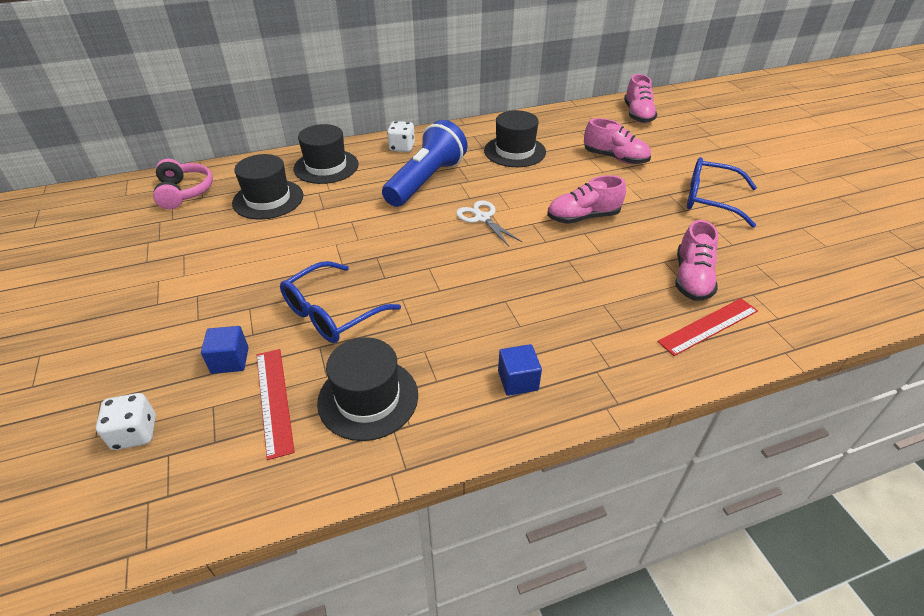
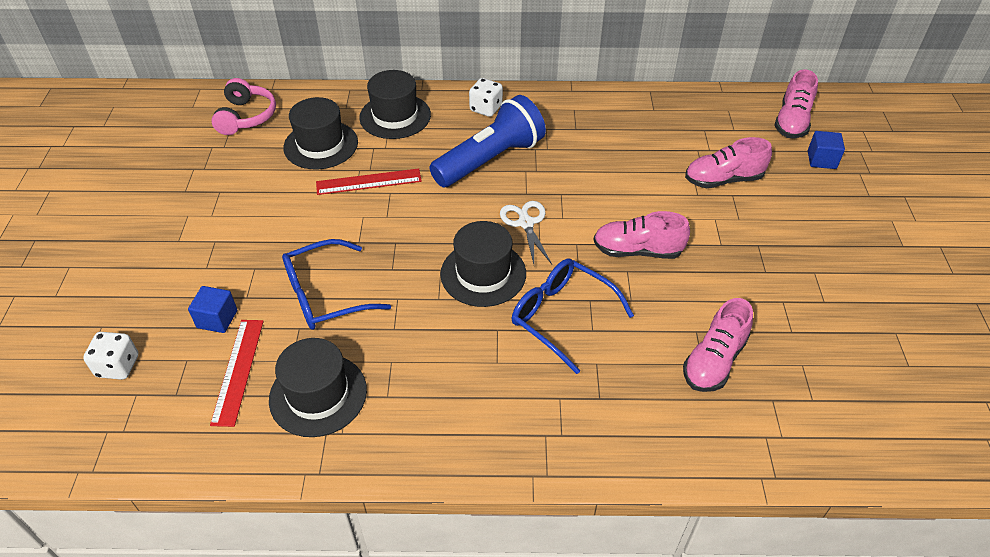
camera: 20 degrees right, 5 degrees up
(514, 151) = (609, 142): black hat -> black hat (483, 274)
(518, 380) = (463, 420): blue cube -> blue cube (821, 160)
(615, 158) = (723, 179): pink shoe -> pink shoe turned 120 degrees clockwise
(708, 326) = (695, 422): red ruler -> red ruler (368, 182)
(709, 199) = (804, 265): blue glasses -> blue glasses (561, 316)

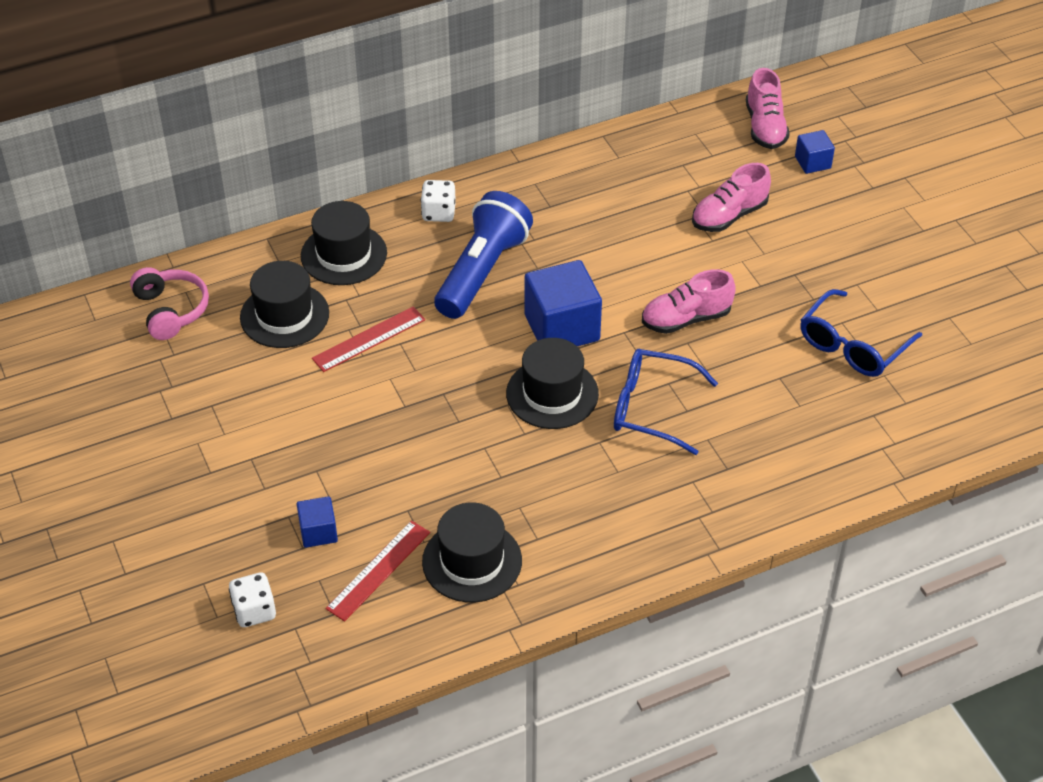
camera: 25 degrees left, 0 degrees up
(238, 371) = (378, 570): red ruler -> red ruler turned 60 degrees clockwise
(325, 295) = (410, 470): blue glasses -> blue glasses (852, 346)
(526, 223) = (562, 328): white scissors -> blue cube
(714, 361) = (808, 399): pink shoe -> none

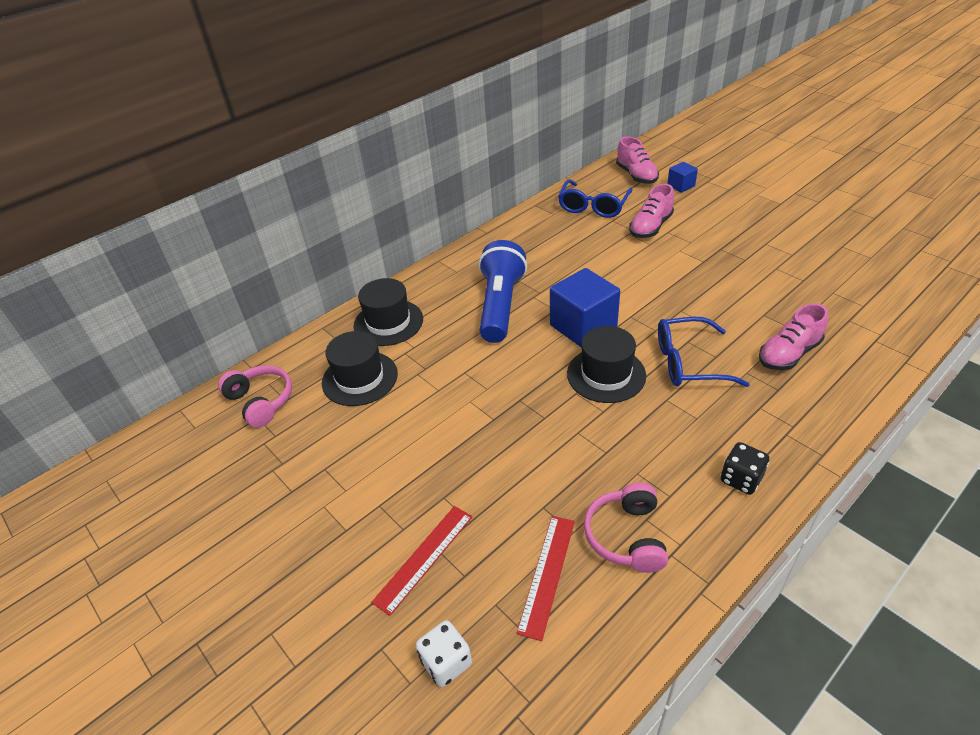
camera: 15 degrees left, 5 degrees down
(318, 532) = (472, 555): blue cube -> none
(369, 339) = (437, 376): red ruler -> red ruler (424, 558)
(438, 213) = (447, 277): white dice -> none
(472, 561) = (627, 536): black hat -> pink headphones
(618, 545) = (741, 479): none -> black dice
(686, 319) = (668, 295): pink shoe -> pink shoe (788, 354)
(852, 346) = (795, 280): blue glasses -> blue glasses (593, 206)

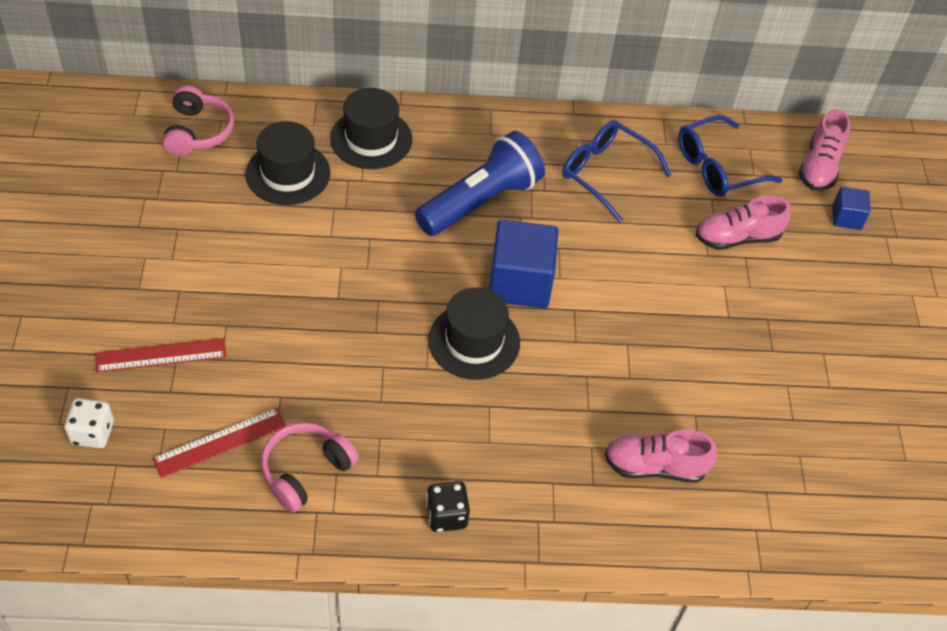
camera: 35 degrees right, 10 degrees up
(688, 362) = (556, 393): blue glasses -> blue glasses (605, 173)

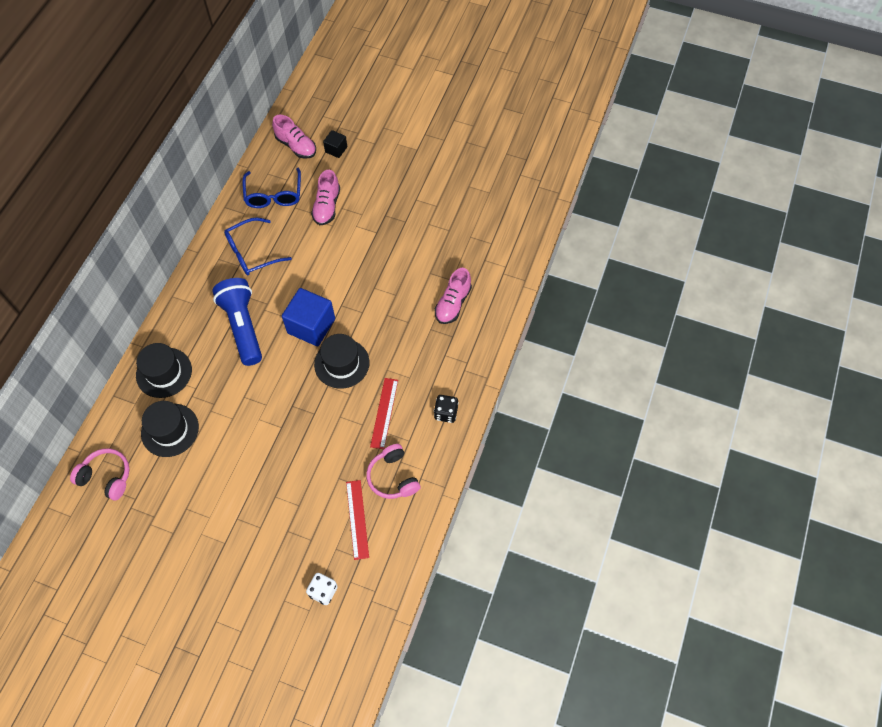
camera: 65 degrees left, 10 degrees up
(161, 355) = (282, 539): red ruler -> red ruler (384, 413)
(846, 217) = (336, 149): blue cube -> black cube

